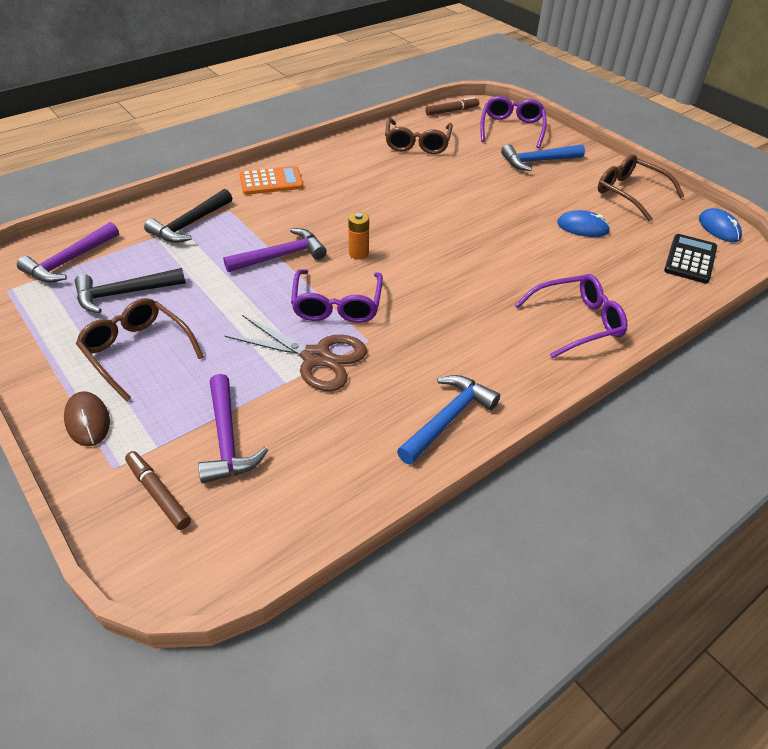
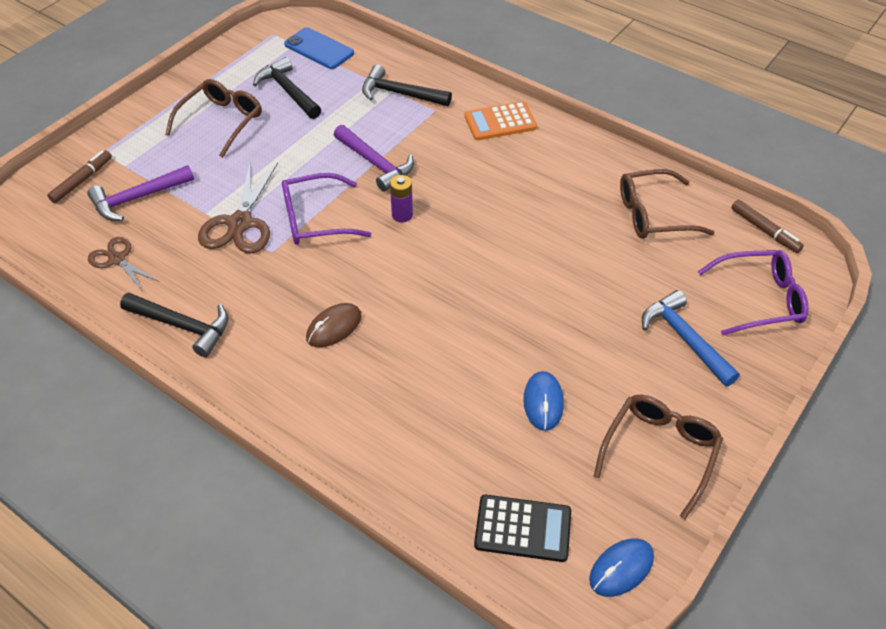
camera: 75 degrees right, 5 degrees up
(69, 261) = (319, 49): purple hammer -> blue phone
(88, 421) = (144, 124): brown mouse -> brown mouse (334, 327)
(271, 181) = (500, 122): orange calculator -> orange calculator turned 105 degrees clockwise
(324, 467) = (117, 259): none -> brown scissors
(358, 253) = (402, 215): orange battery -> purple battery
(448, 418) = (183, 326): blue hammer -> black hammer
(576, 322) = (348, 411): purple glasses -> none

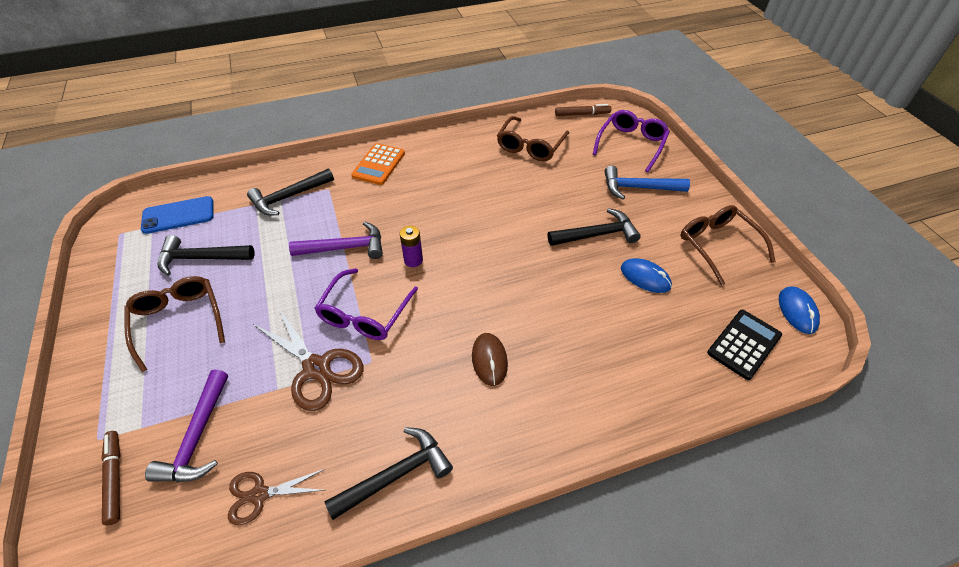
camera: 55 degrees left, 0 degrees up
(569, 334) = (597, 234): none -> black hammer

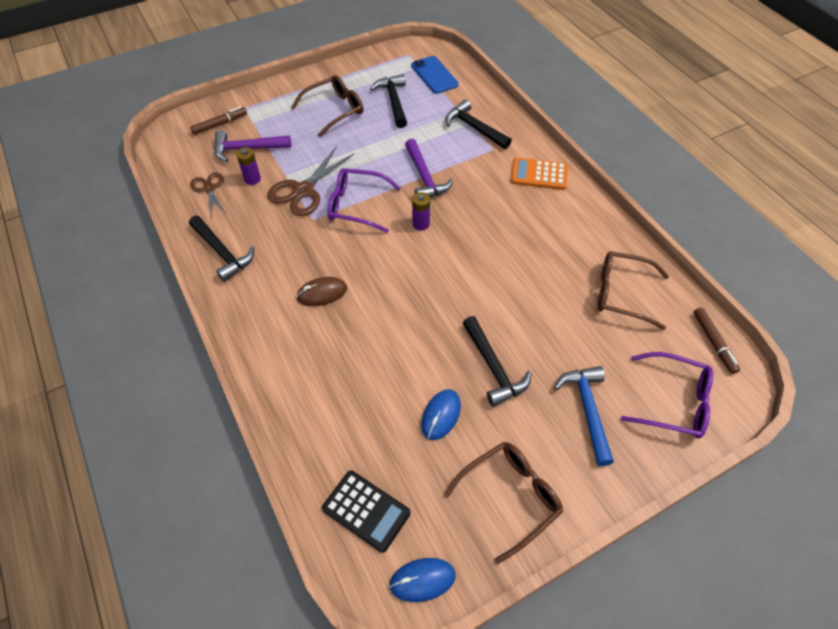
camera: 80 degrees right, 5 degrees up
(267, 431) = (252, 179): none -> purple battery

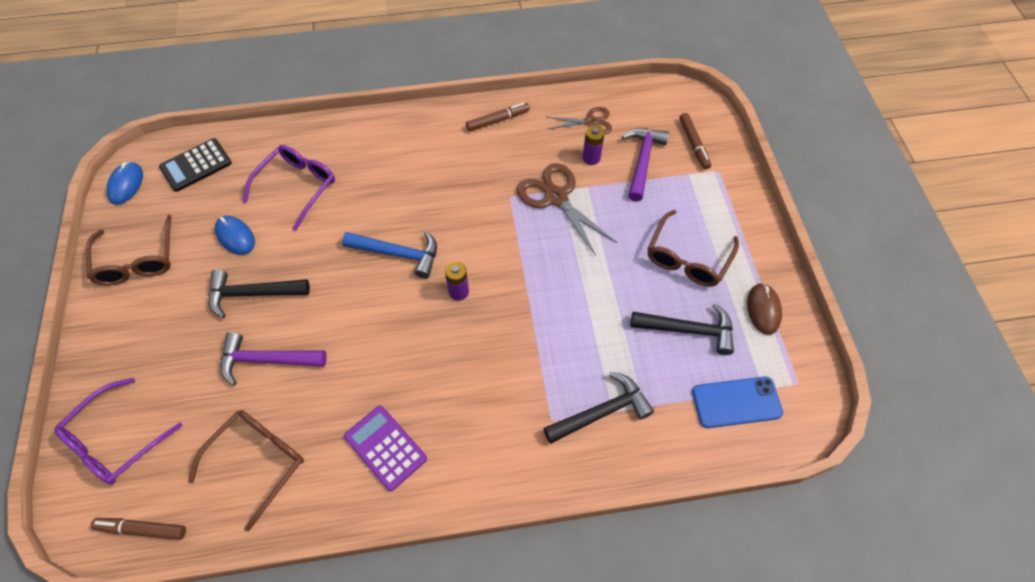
camera: 110 degrees right, 5 degrees up
(223, 253) = (497, 120): black hammer -> brown marker
(322, 293) = (411, 183): brown mouse -> brown mouse (763, 310)
(334, 110) = (688, 257): brown glasses -> brown glasses turned 45 degrees clockwise
(357, 205) = (513, 240): purple glasses -> purple glasses (297, 187)
(424, 177) = (530, 320): purple hammer -> purple hammer (266, 360)
(539, 174) = (481, 458): orange calculator -> none
(564, 225) = (385, 448): none -> purple calculator
(587, 409) = (163, 355): blue hammer -> blue hammer (398, 254)

